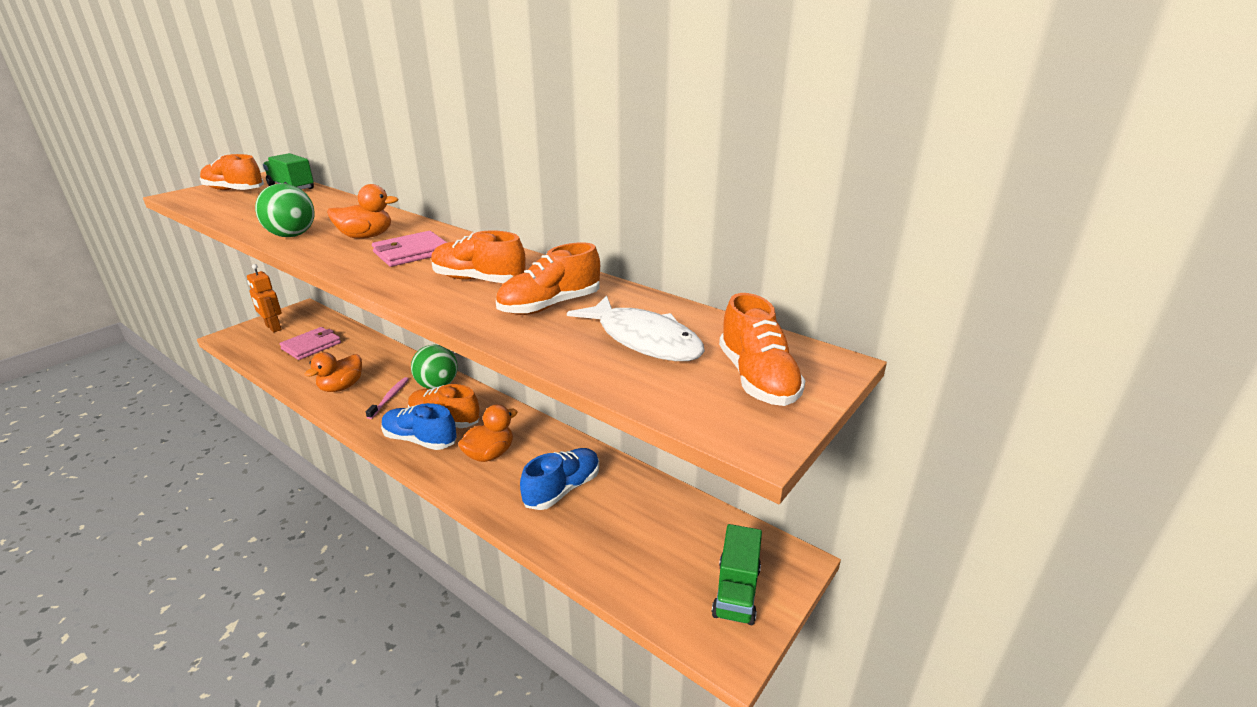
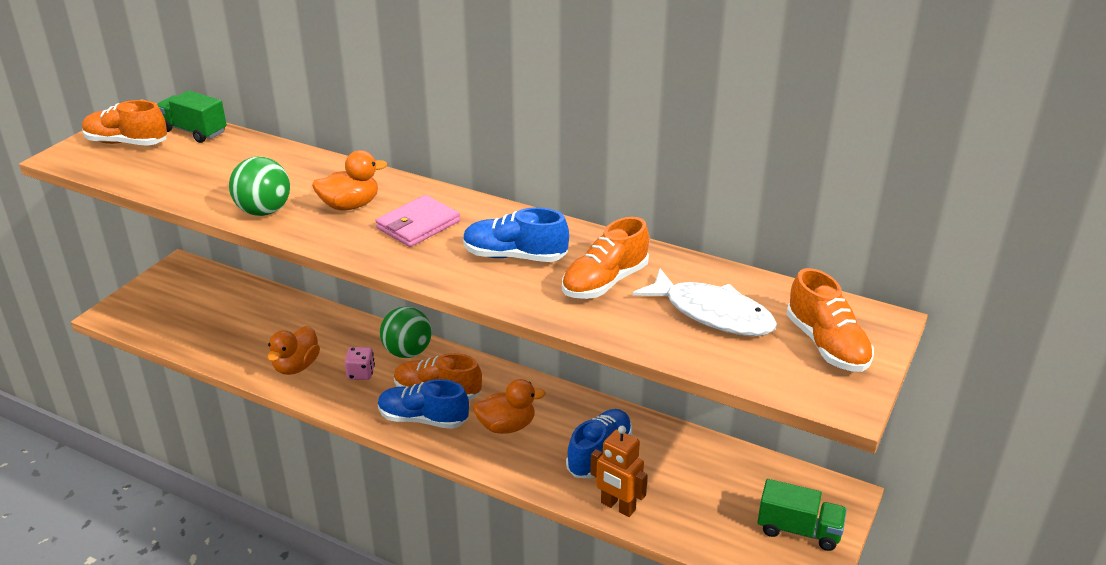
camera: 10 degrees left, 5 degrees up
(273, 328) = (160, 296): orange robot -> orange robot (617, 507)
(311, 346) = (225, 316): pink wallet -> none
(390, 398) = (361, 373): pink toothbrush -> pink dice
(479, 280) = (514, 256): orange shoe -> blue shoe
(489, 454) = (507, 426): orange duck -> orange duck turned 45 degrees clockwise
(736, 592) = (798, 530): green truck -> green truck turned 75 degrees counterclockwise

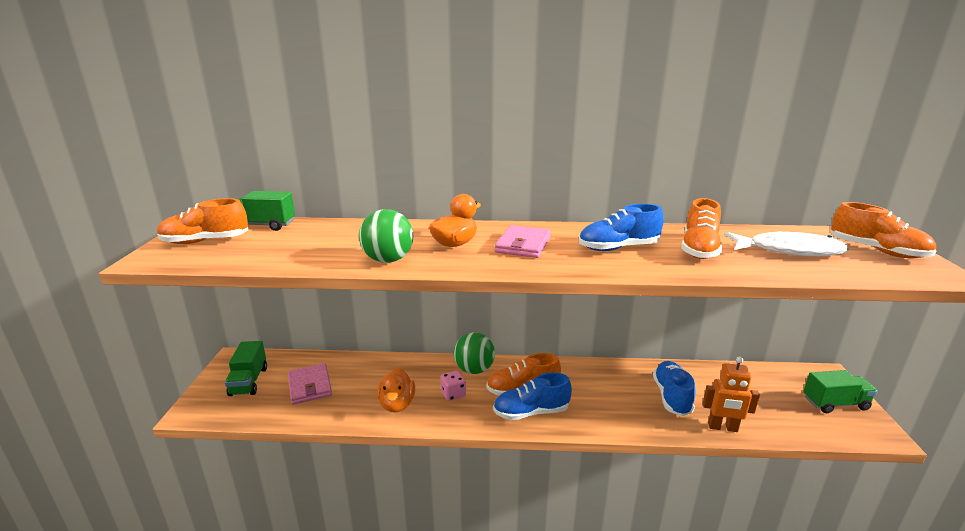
camera: 25 degrees left, 10 degrees down
(177, 297) = (249, 381): none -> green truck
(229, 319) = (310, 386): none -> pink wallet
(507, 426) = (593, 398): orange duck -> none

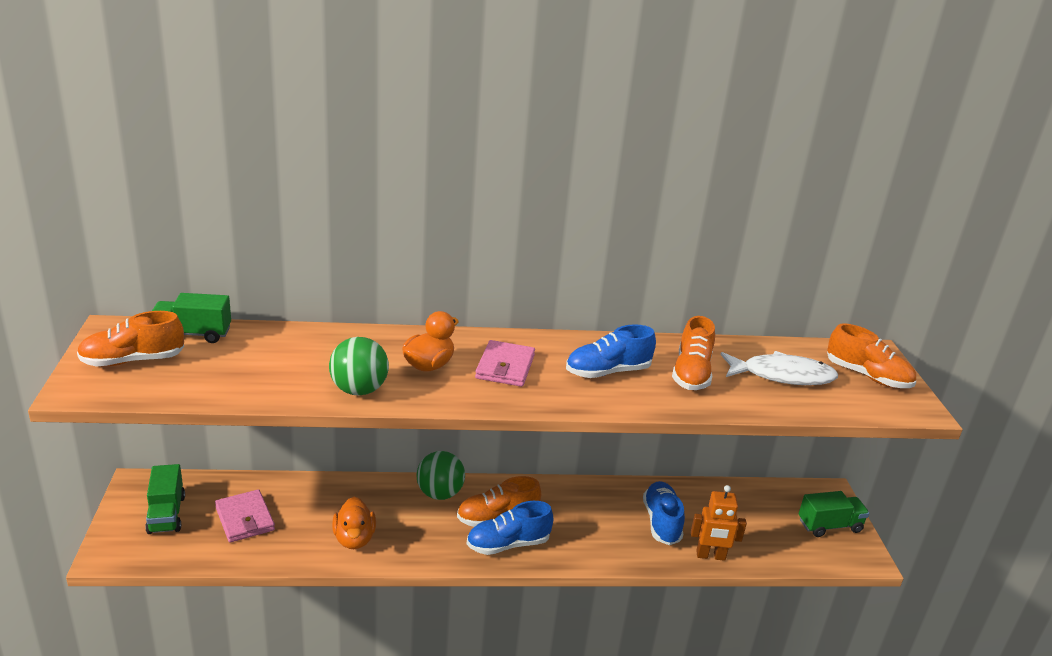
camera: 10 degrees left, 5 degrees up
(453, 394) = (418, 525): pink dice -> none

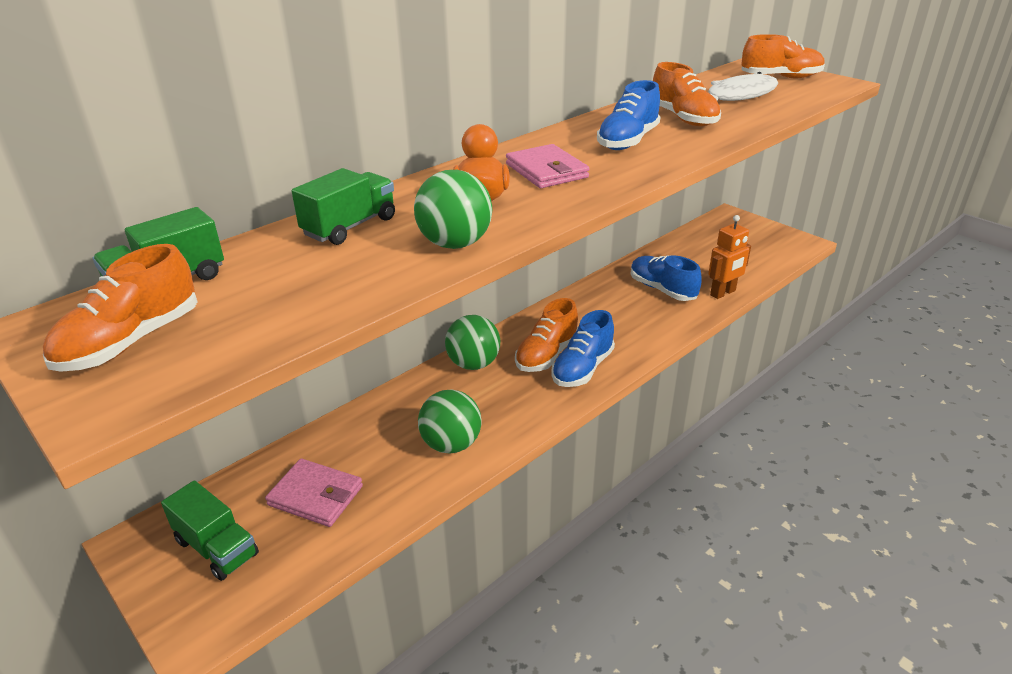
camera: 35 degrees left, 5 degrees up
(354, 539) = (451, 444): orange duck -> green ball
(829, 526) = (758, 235): green truck -> green truck (350, 227)

